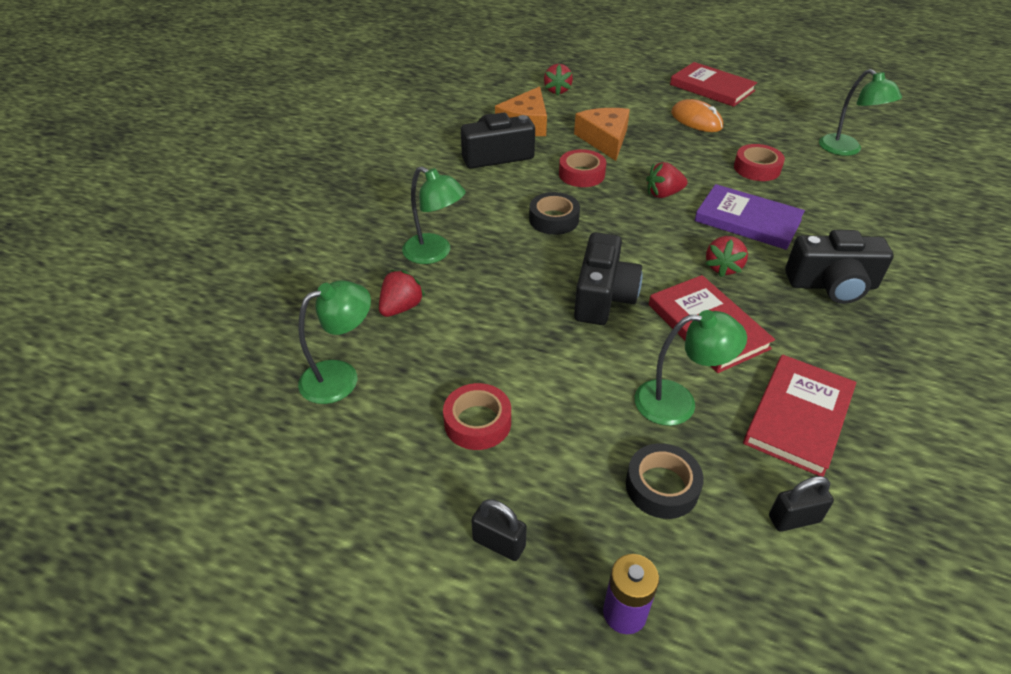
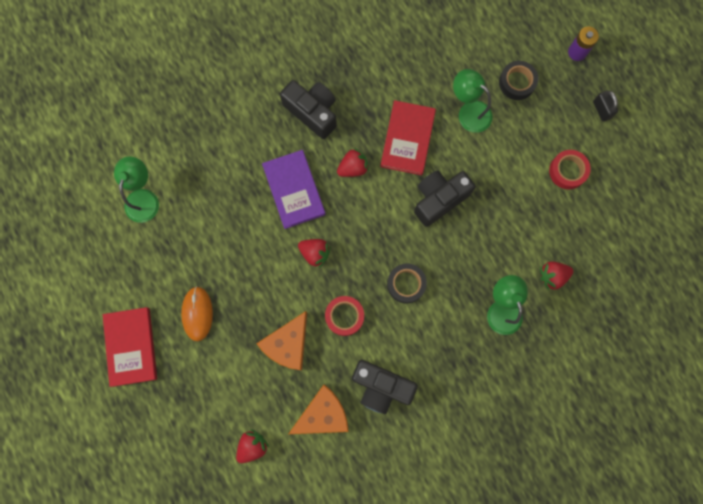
camera: 140 degrees left, 35 degrees up
(341, 376) = (613, 248): green lamp -> none
(757, 168) = (226, 228): red tape -> none
(794, 519) = (480, 33): black padlock -> none
(798, 416) = (425, 65): red book -> none

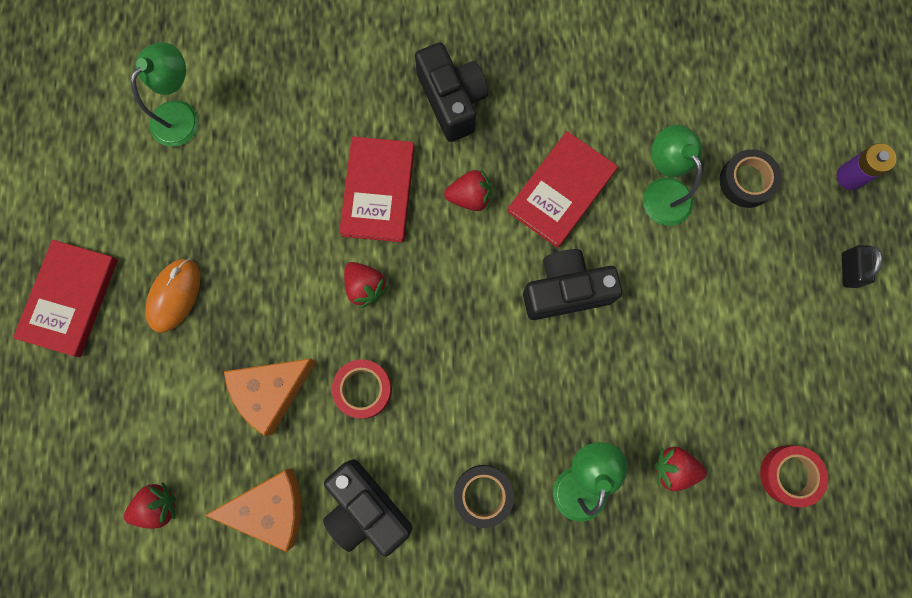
camera: 25 degrees right, 0 degrees up
(294, 190) = (378, 191): purple book -> red book
(406, 284) = (466, 384): black tape -> black tape (483, 495)
(567, 171) = (762, 332): red tape -> red tape (789, 475)

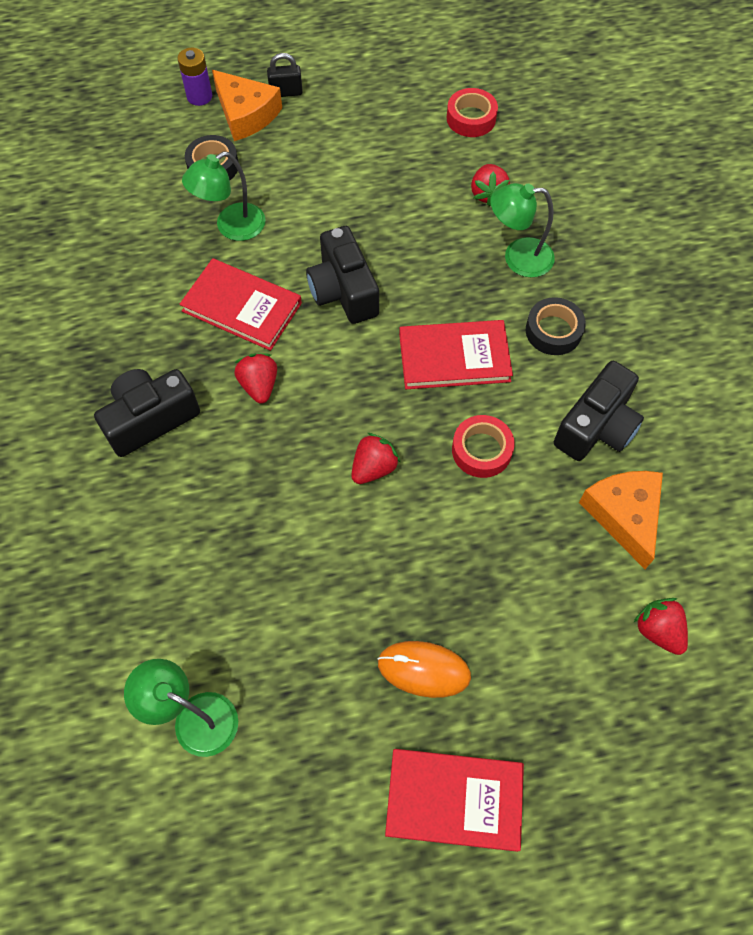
camera: 100 degrees left, 15 degrees down
(270, 391) = (506, 539): orange cheese -> orange cheese (246, 114)
(378, 191) = (264, 474): red book -> red book (454, 357)

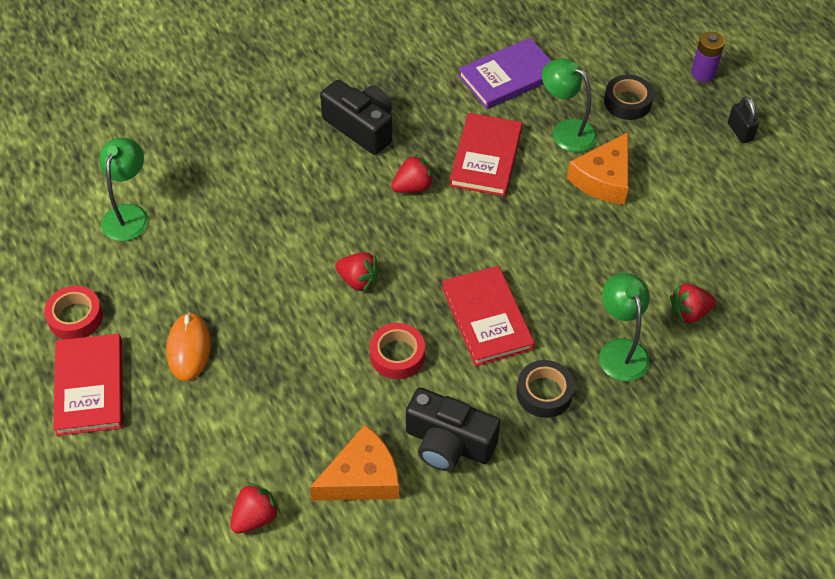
camera: 75 degrees right, 10 degrees down
(134, 258) = (508, 77): none -> purple book
(246, 114) = (698, 110): orange cheese -> orange cheese (604, 179)
(343, 291) = (529, 223): black camera -> none
(471, 118) = (781, 282): red tape -> red tape (75, 317)

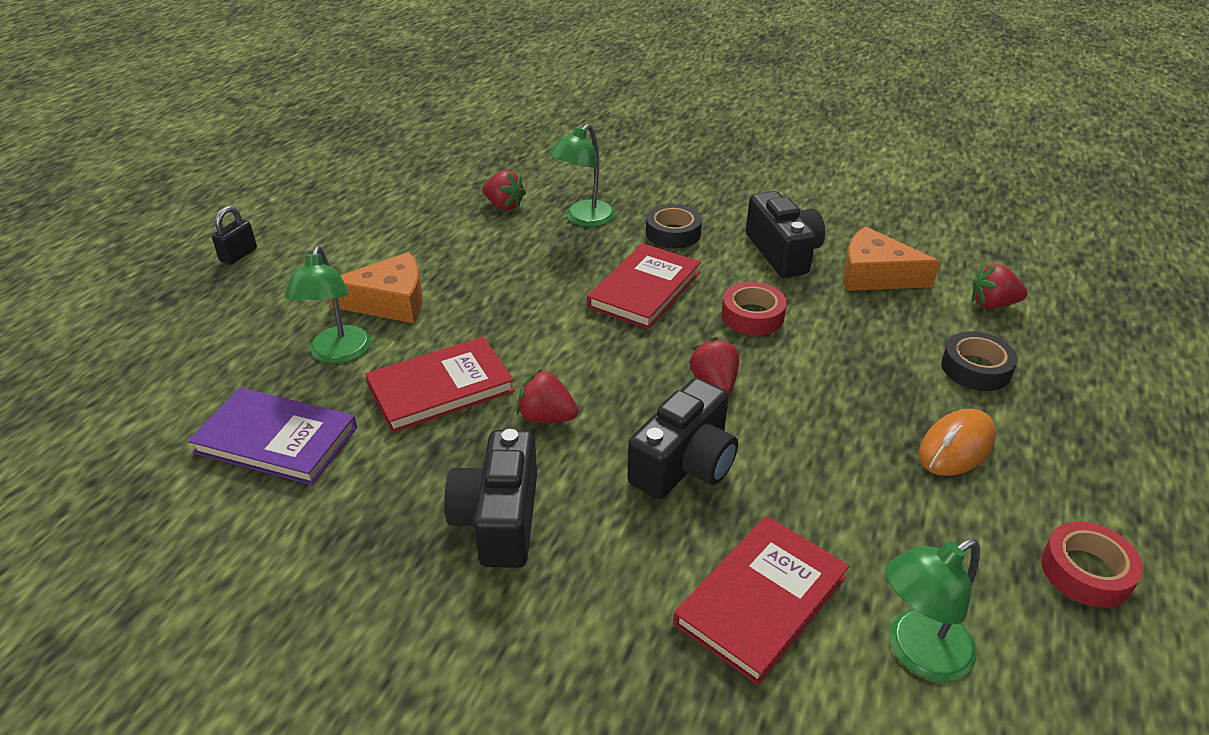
camera: 130 degrees left, 15 degrees down
(90, 387) = (1105, 487): red book -> red book (760, 600)
(315, 219) = (685, 464): none -> black camera
(627, 102) = (249, 334): black tape -> black tape (975, 368)
(703, 73) = (153, 306): purple battery -> none

